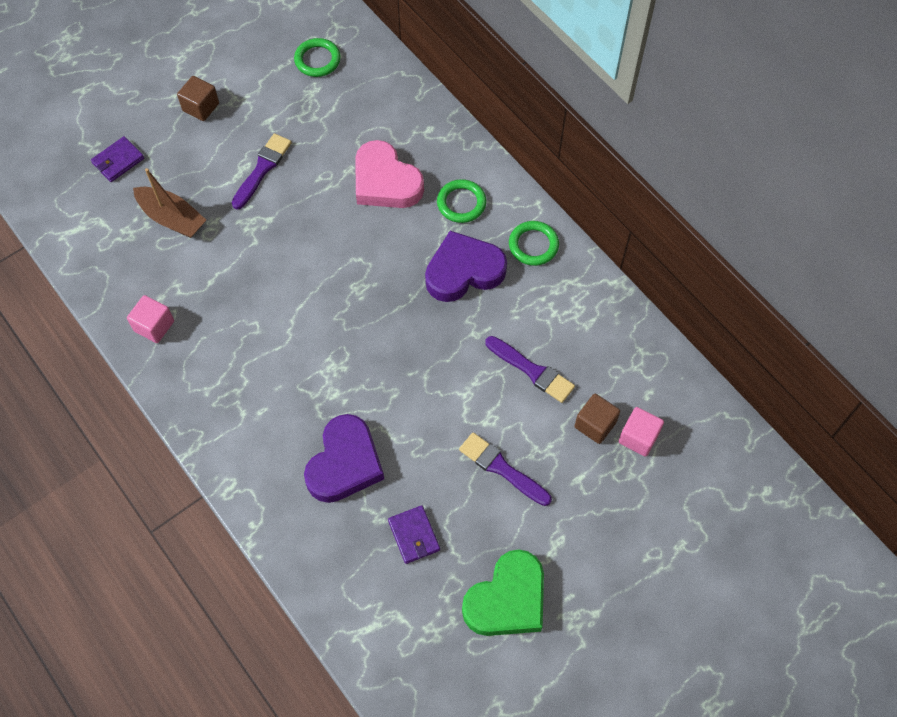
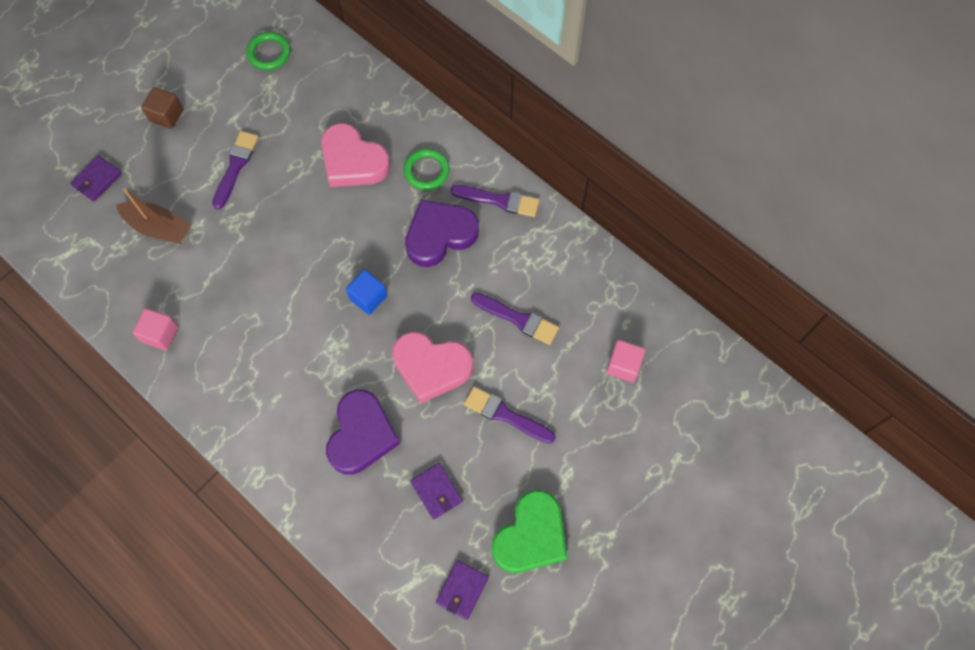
camera: 10 degrees left, 5 degrees up
(377, 323) = (368, 297): none -> blue cube
(423, 643) = (462, 590): none -> purple wallet
(431, 405) = (431, 367): none -> pink heart
(533, 245) = (499, 200): green ring -> purple brush
(595, 424) = (582, 360): brown cube -> none

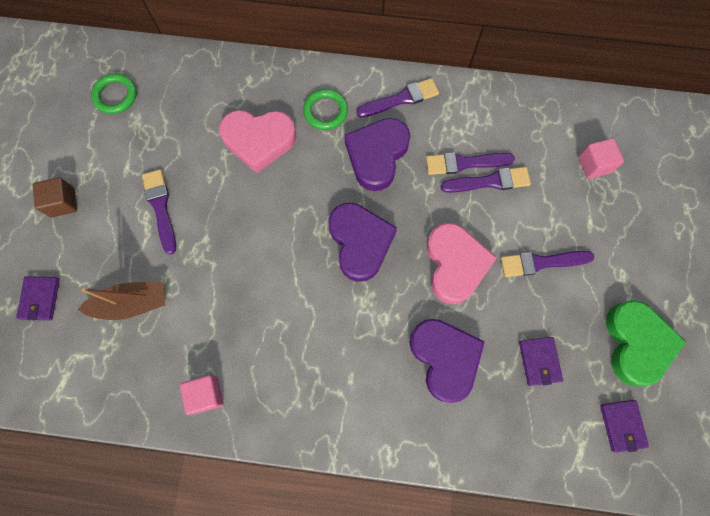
camera: 35 degrees left, 5 degrees up
(368, 297) = (360, 242): blue cube -> purple heart
(431, 367) = (455, 264): pink heart -> pink heart turned 75 degrees counterclockwise
(436, 491) = (539, 361): purple wallet -> purple wallet turned 60 degrees clockwise
(509, 290) = (464, 163): none -> purple brush

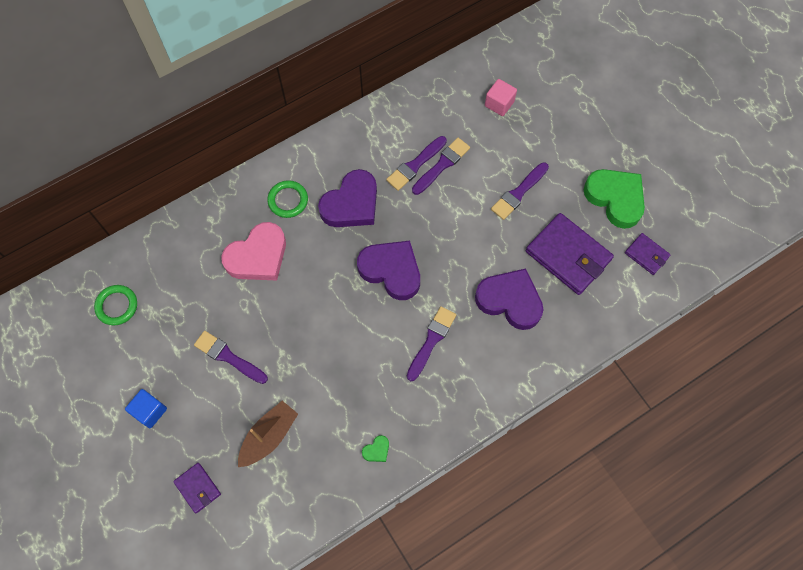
camera: 40 degrees left, 5 degrees down
(63, 202) = (150, 411): brown cube -> blue cube
(206, 394) = (376, 450): pink cube -> green heart
(377, 155) = (351, 204): purple heart -> purple heart turned 120 degrees counterclockwise
(401, 99) = (334, 153): purple brush -> purple brush (431, 340)
(455, 264) = (466, 236): pink heart -> none
(539, 361) = (568, 255): purple wallet -> purple wallet, size x1.94

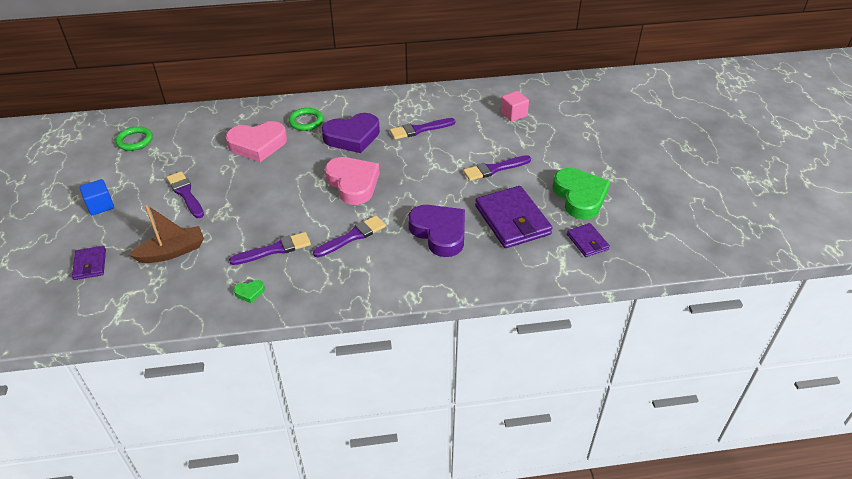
camera: 25 degrees right, 25 degrees down
(391, 271) = (353, 183): purple heart -> pink heart
(442, 165) = (441, 135): purple brush -> purple brush (274, 249)

